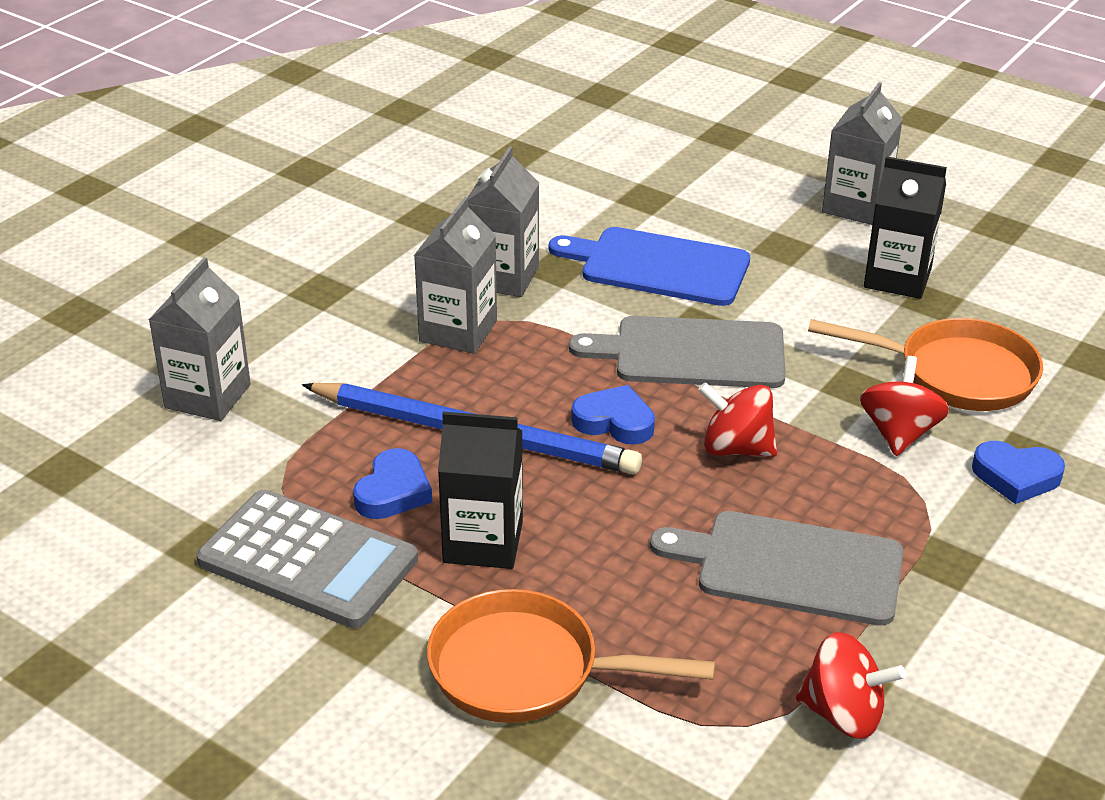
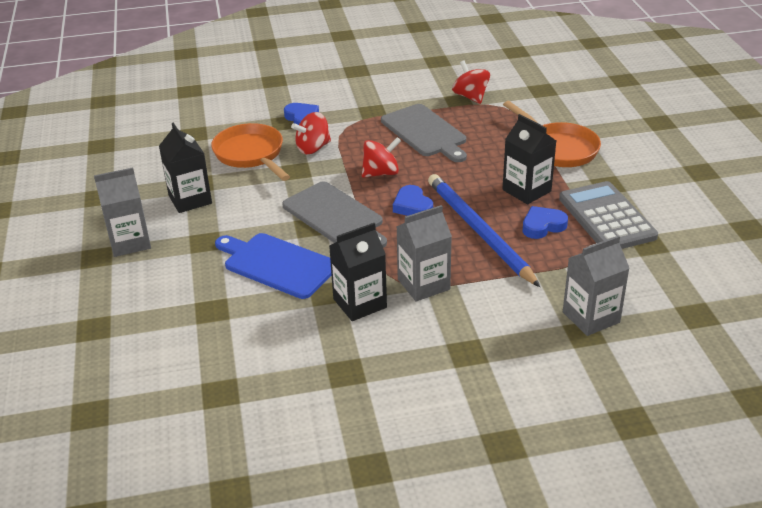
camera: 135 degrees left, 0 degrees up
(503, 277) = (360, 303): grey carton -> black carton
(658, 266) = (277, 264): blue cutting board -> blue cutting board turned 150 degrees clockwise
(736, 448) = (381, 173): red spinning top -> red spinning top turned 90 degrees counterclockwise

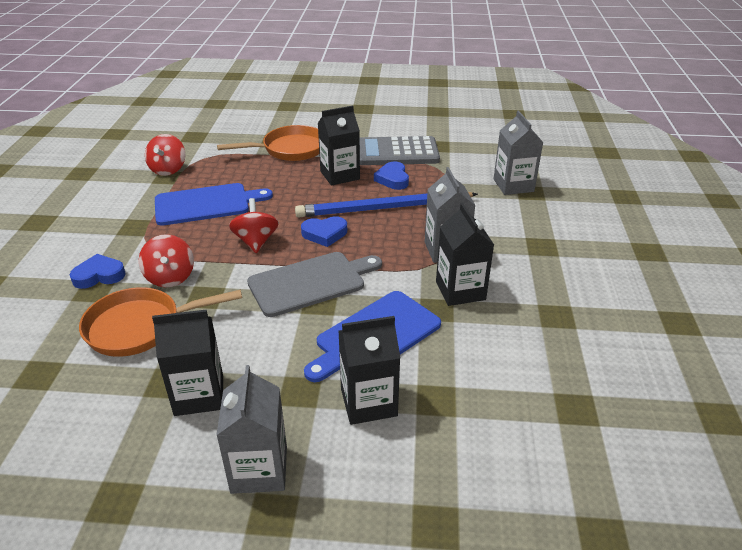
camera: 75 degrees left, 0 degrees up
(200, 276) = (368, 402): none -> black carton
(425, 132) = (206, 204): grey cutting board -> blue cutting board
(470, 97) = (168, 169): red spinning top -> red spinning top turned 75 degrees counterclockwise

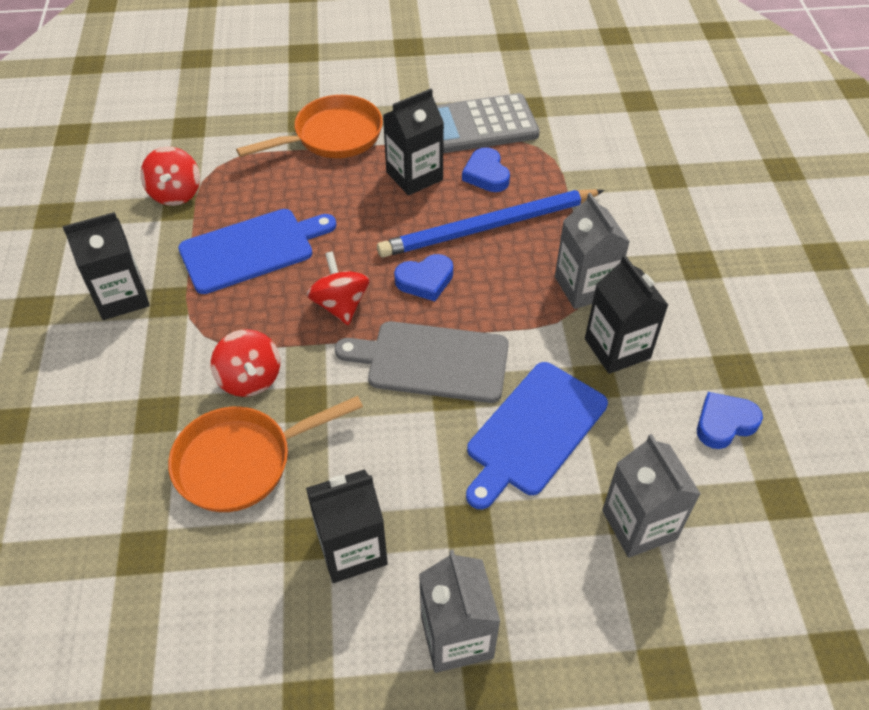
camera: 10 degrees left, 15 degrees up
(99, 275) = (155, 389): blue heart -> blue heart (724, 423)
(311, 282) = (432, 361): grey cutting board -> grey cutting board turned 135 degrees counterclockwise
(368, 402) = (553, 527): black carton -> black carton (121, 297)
(513, 185) = (643, 167): grey carton -> grey carton (639, 524)

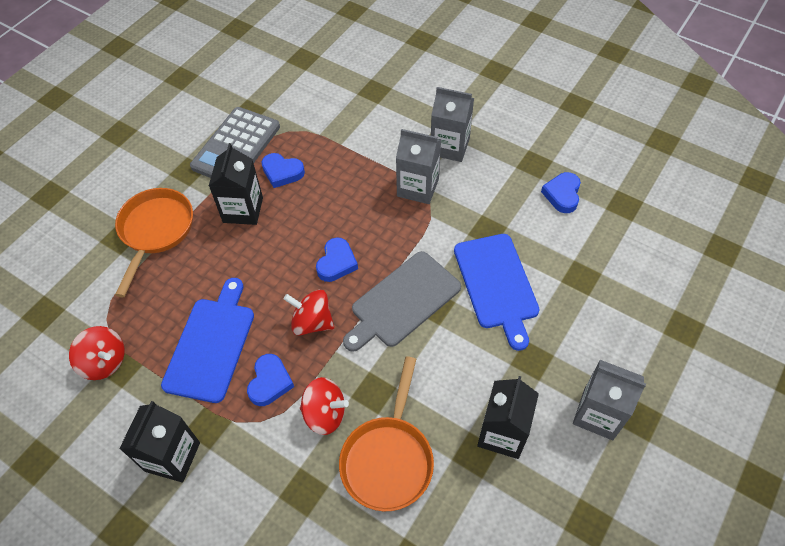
camera: 50 degrees left, 5 degrees up
(249, 315) = (270, 382): none -> blue heart
(488, 227) = (326, 201): blue pencil -> none
(617, 348) = (474, 204): black carton -> none
(639, 524) = (593, 278): grey carton -> grey carton (449, 147)

